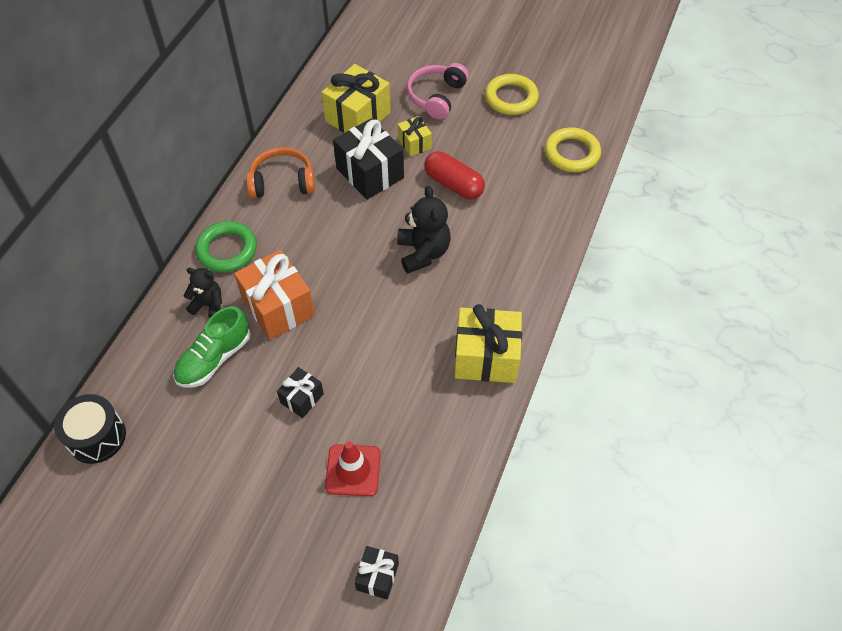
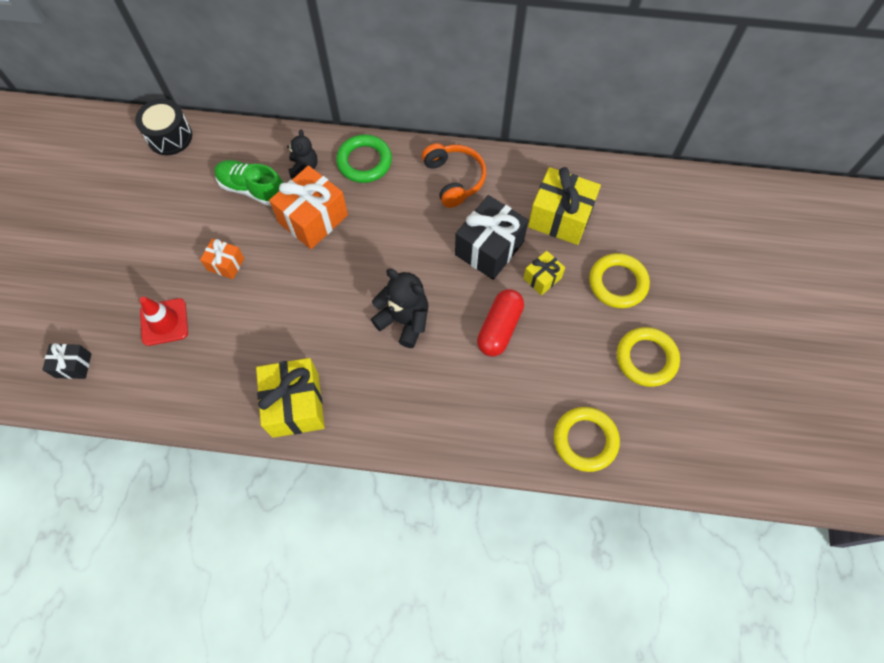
camera: 75 degrees right, 10 degrees up
(302, 398) = (226, 264): black gift -> orange gift
(423, 252) = (404, 320): black teddy bear -> black teddy bear turned 120 degrees counterclockwise
(437, 97) = (617, 283): pink headphones -> yellow ring

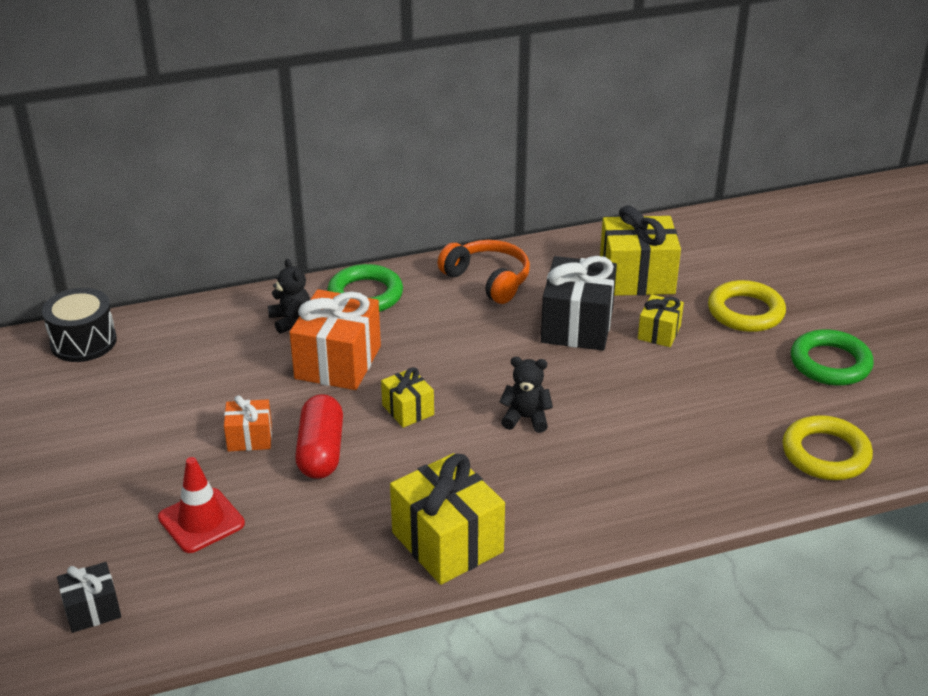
camera: 25 degrees left, 30 degrees down
(252, 189) = (235, 358): green shoe -> none
(333, 281) = (408, 410): none -> yellow gift
(404, 320) = (526, 418): black teddy bear -> black teddy bear, size x0.63
(499, 328) = (646, 389): red capsule -> red capsule (321, 451)
(646, 358) = (830, 363): yellow ring -> green ring

